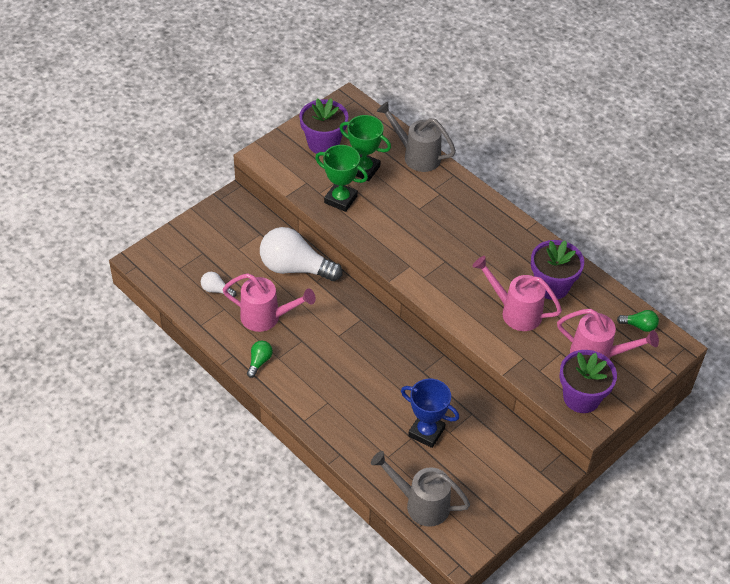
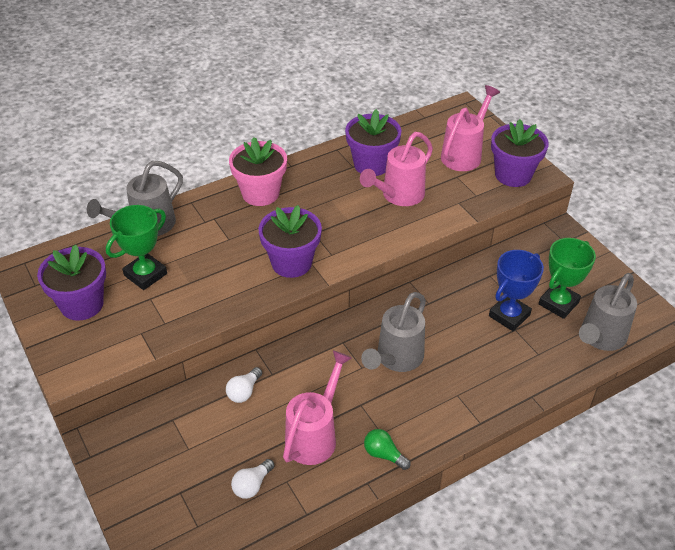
camera: 75 degrees left, 5 degrees down
(295, 268) = (244, 391): white light bulb -> white light bulb, size x0.44
(340, 199) = (185, 304): green trophy -> green trophy (558, 303)
(354, 357) = (396, 358): none -> grey watering can
(405, 253) = (291, 263): none -> purple flower pot
(481, 216) = (260, 193): none -> pink flower pot
(639, 326) = (434, 122): green light bulb -> none

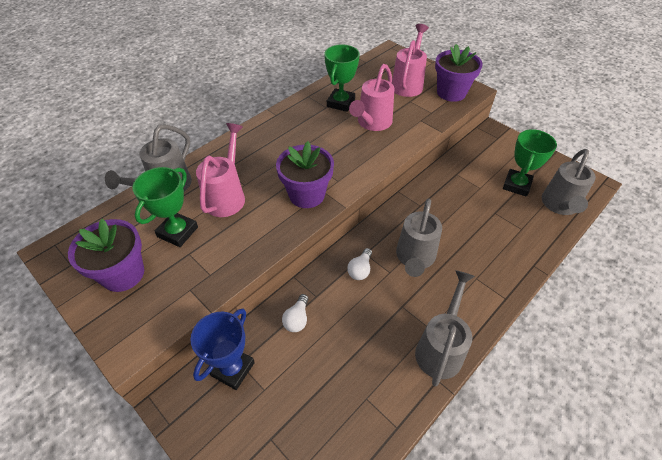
camera: 15 degrees left, 5 degrees up
(252, 485) = (336, 412): white light bulb -> white light bulb (360, 270)
(260, 193) = (258, 141): pink flower pot -> none
(314, 435) = (374, 346): pink watering can -> pink watering can (227, 196)
(371, 164) = (340, 103): purple flower pot -> green trophy
(384, 454) = (440, 348): green light bulb -> grey watering can
(509, 315) = (485, 202): blue trophy -> blue trophy (232, 369)

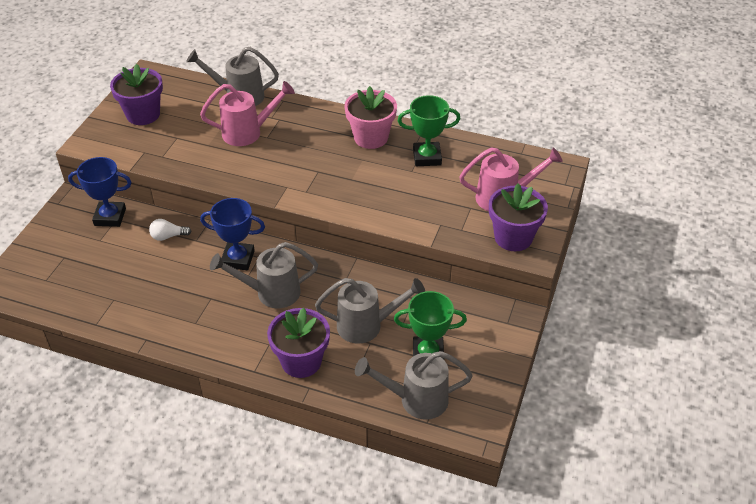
camera: 65 degrees right, 5 degrees down
(178, 232) = (195, 123): green trophy -> none
(295, 123) = (371, 137): none -> pink flower pot
(307, 195) = (276, 178): purple flower pot -> purple flower pot (301, 361)
(360, 270) = (238, 259): white light bulb -> blue trophy
(372, 123) = (409, 189): pink watering can -> none
(440, 348) = (177, 334): grey watering can -> grey watering can (366, 325)

